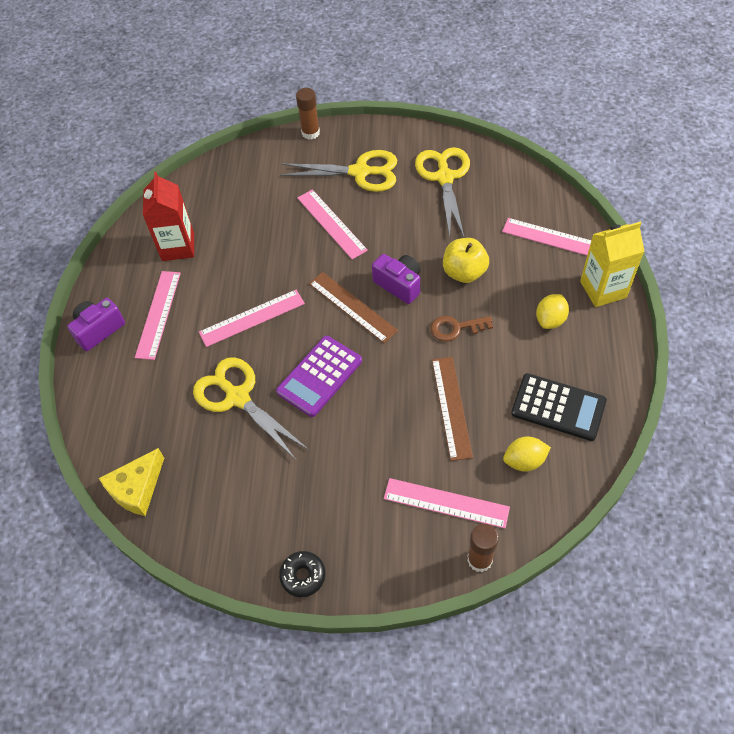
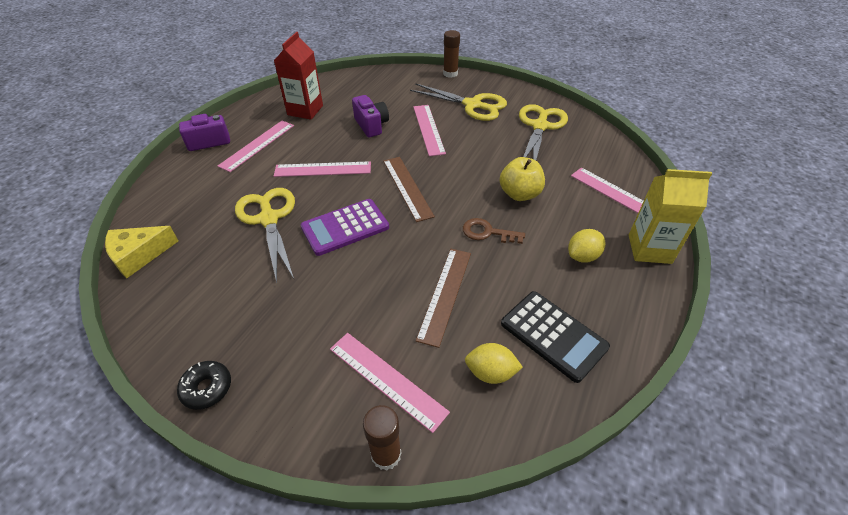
camera: 20 degrees right, 10 degrees down
(399, 285) = (457, 185): purple camera -> purple camera (371, 125)

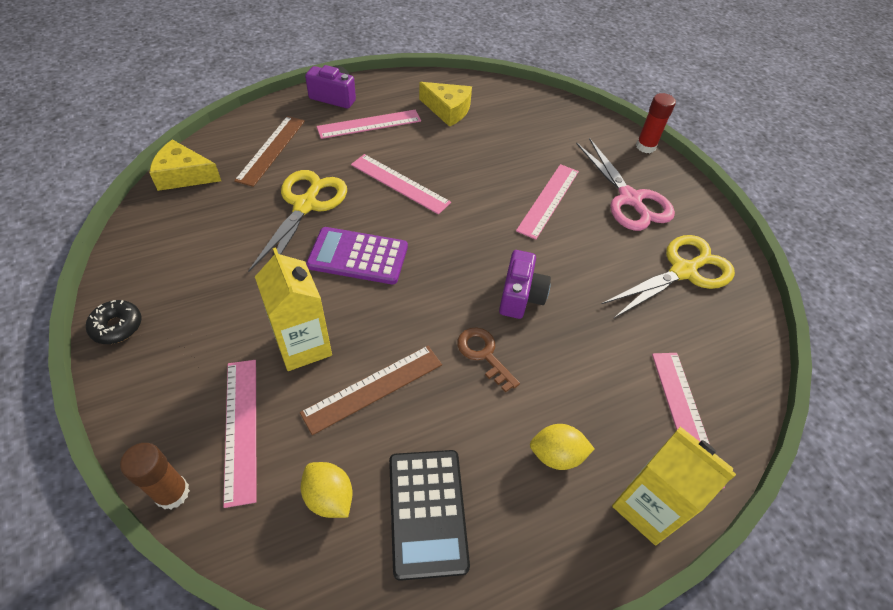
camera: 35 degrees right, 5 degrees up
(305, 110) = (448, 110): red carton -> yellow cheese
(370, 302) = (303, 345): none -> yellow carton
(371, 125) = (494, 162): purple camera -> purple camera (520, 296)
(407, 187) = (457, 252): brown ruler -> brown ruler (271, 150)
(450, 74) = (645, 146): brown glue stick -> red glue stick
(473, 105) = (630, 199): yellow scissors -> pink scissors
(519, 194) = (566, 336): yellow apple -> none

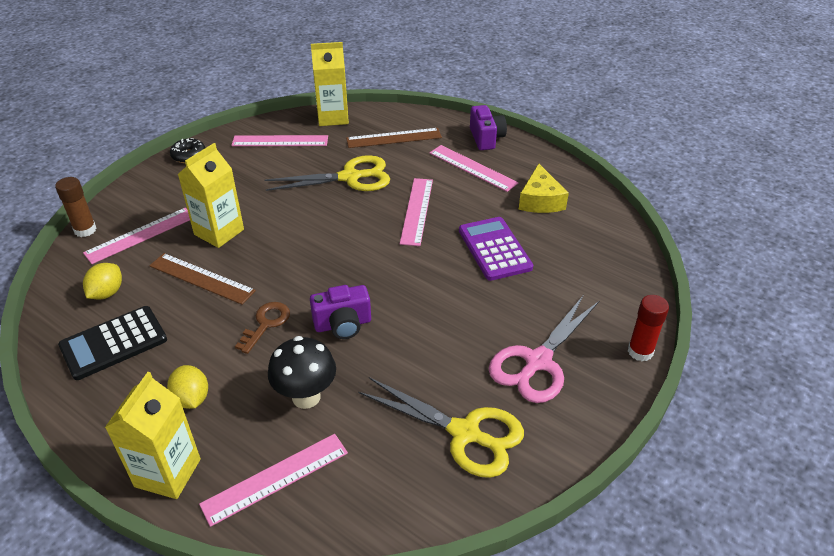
camera: 65 degrees right, 10 degrees down
(184, 175) = (333, 117): yellow cheese -> yellow carton
(358, 256) = (319, 222): purple calculator -> purple calculator (494, 249)
(548, 200) = (479, 303): pink ruler -> pink ruler (280, 141)
(598, 358) = (306, 397): none -> black mushroom

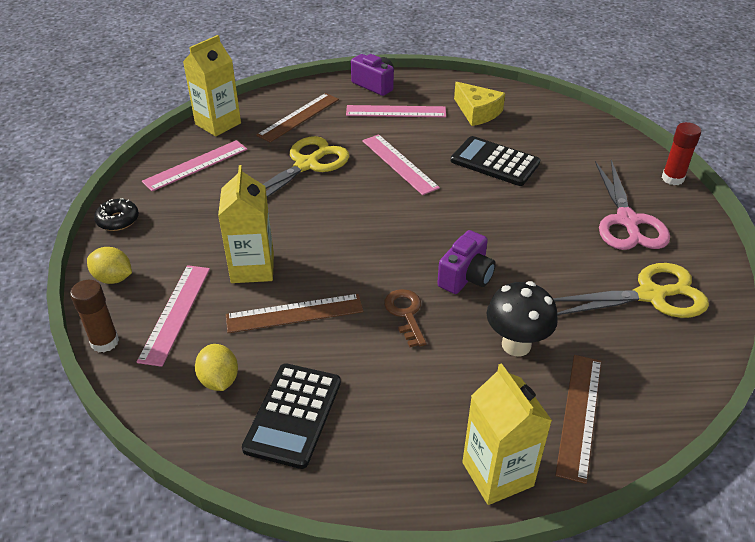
camera: 40 degrees left, 0 degrees up
(191, 398) = (431, 408): yellow lemon -> yellow lemon (113, 278)
(275, 478) = (579, 415): pink ruler -> brown ruler
(494, 249) = (495, 162): purple calculator -> black calculator

